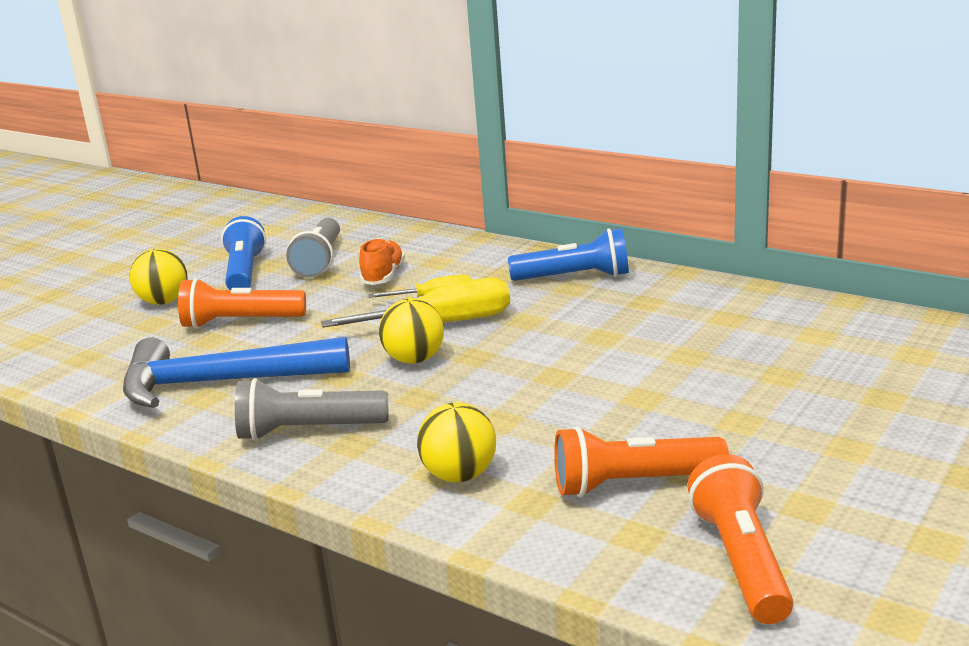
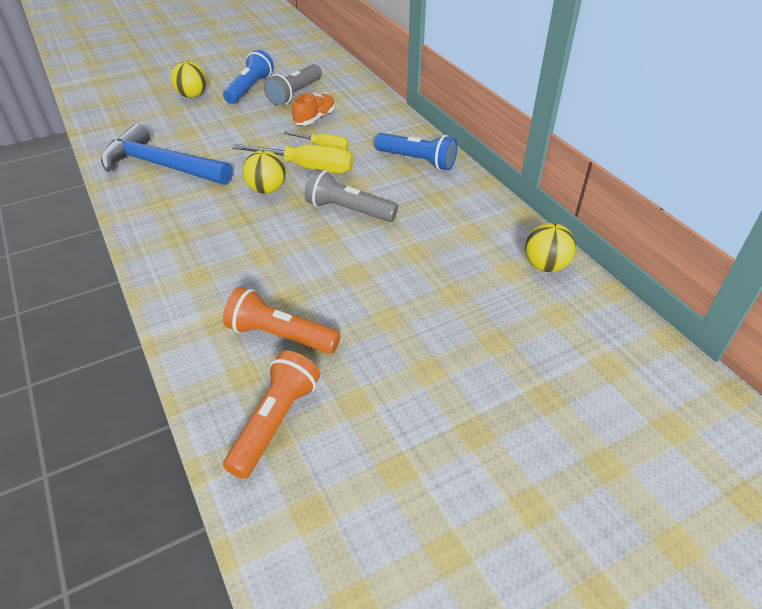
camera: 25 degrees right, 20 degrees up
(241, 322) = (212, 125): orange flashlight -> none
(309, 431) = (167, 218): grey flashlight -> grey flashlight (348, 210)
(460, 475) = (203, 285): yellow ball -> yellow ball (545, 266)

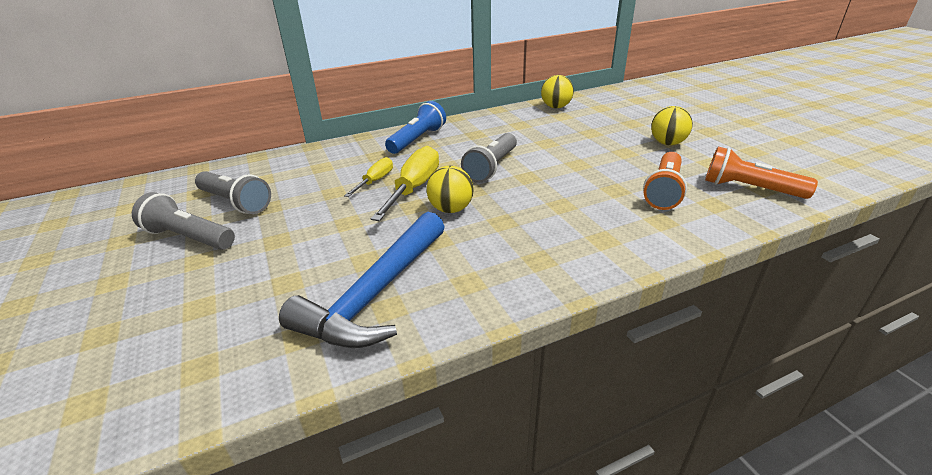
camera: 85 degrees left, 10 degrees down
(192, 95) = (164, 291): yellow ball -> yellow ball (667, 143)
(249, 89) = (189, 237): blue flashlight -> grey flashlight
(315, 118) = (309, 188): orange shoe -> none

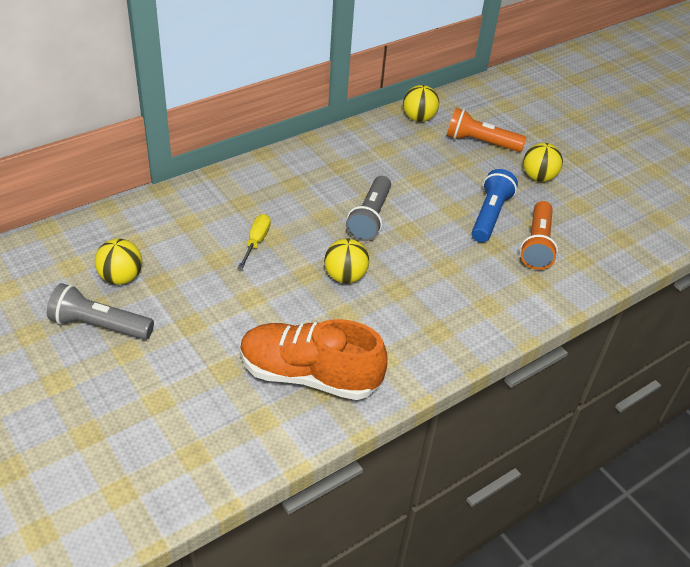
camera: 15 degrees left, 10 degrees up
(235, 202) = (121, 278): grey flashlight -> yellow ball
(376, 293) = (309, 375): blue hammer -> orange shoe
(414, 188) = (300, 250): yellow screwdriver -> none
(417, 140) = (279, 177): blue flashlight -> blue flashlight (490, 216)
(750, 189) = (611, 239): orange flashlight -> orange flashlight (480, 142)

